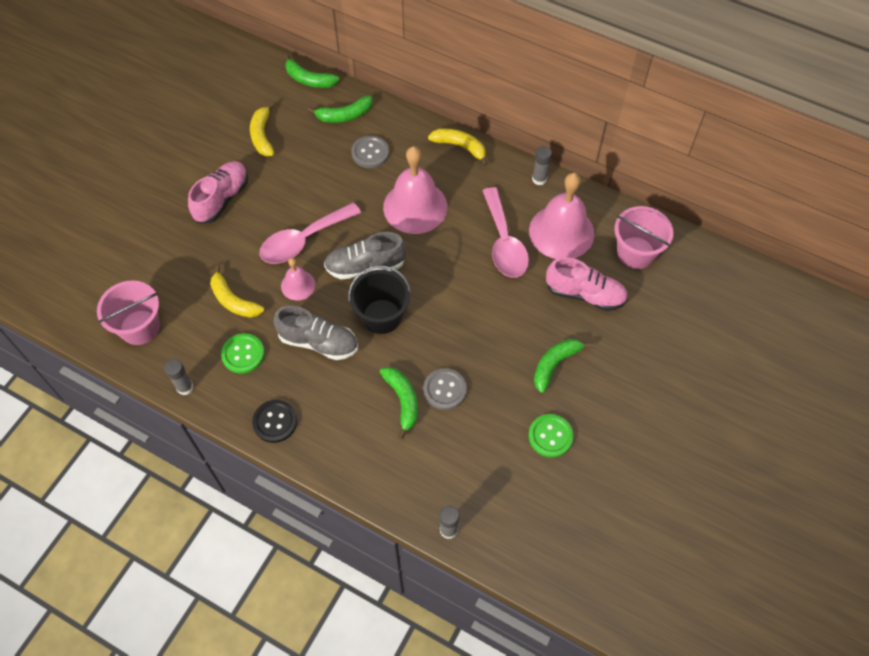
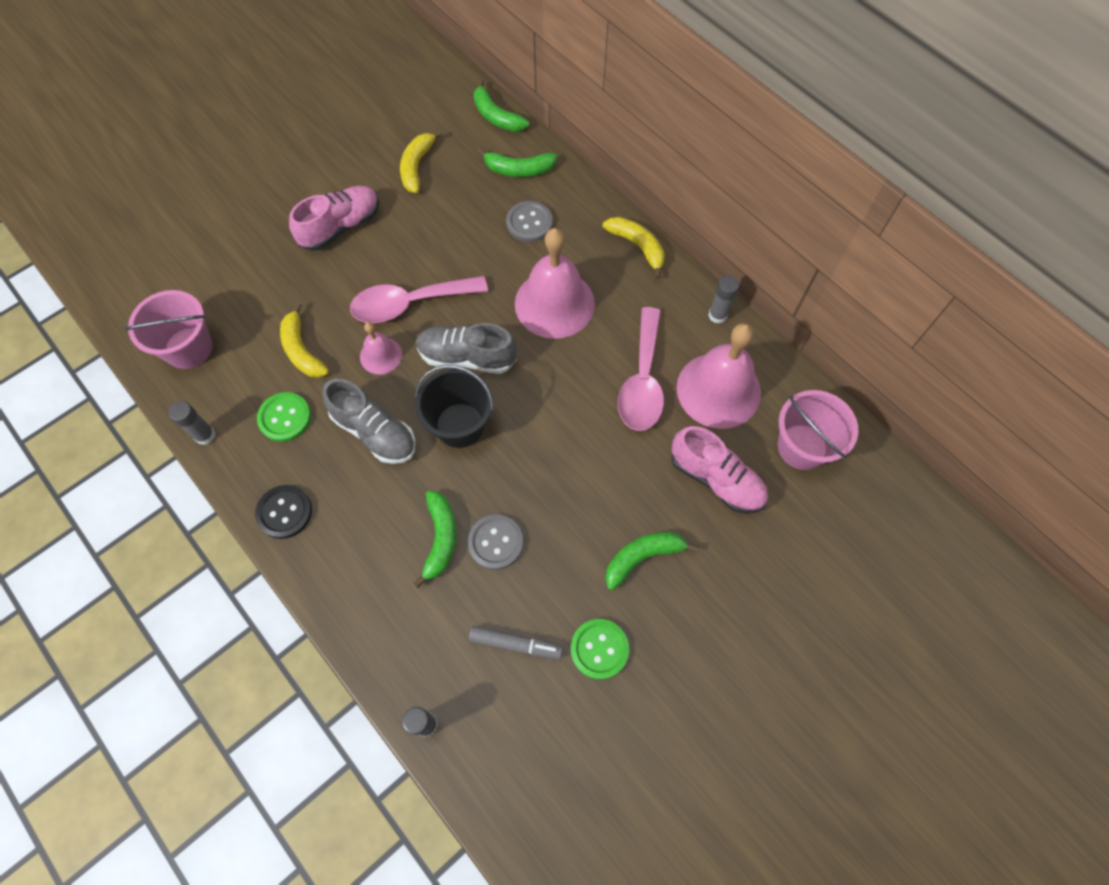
camera: 20 degrees right, 5 degrees up
(489, 453) = (516, 644): none -> grey marker

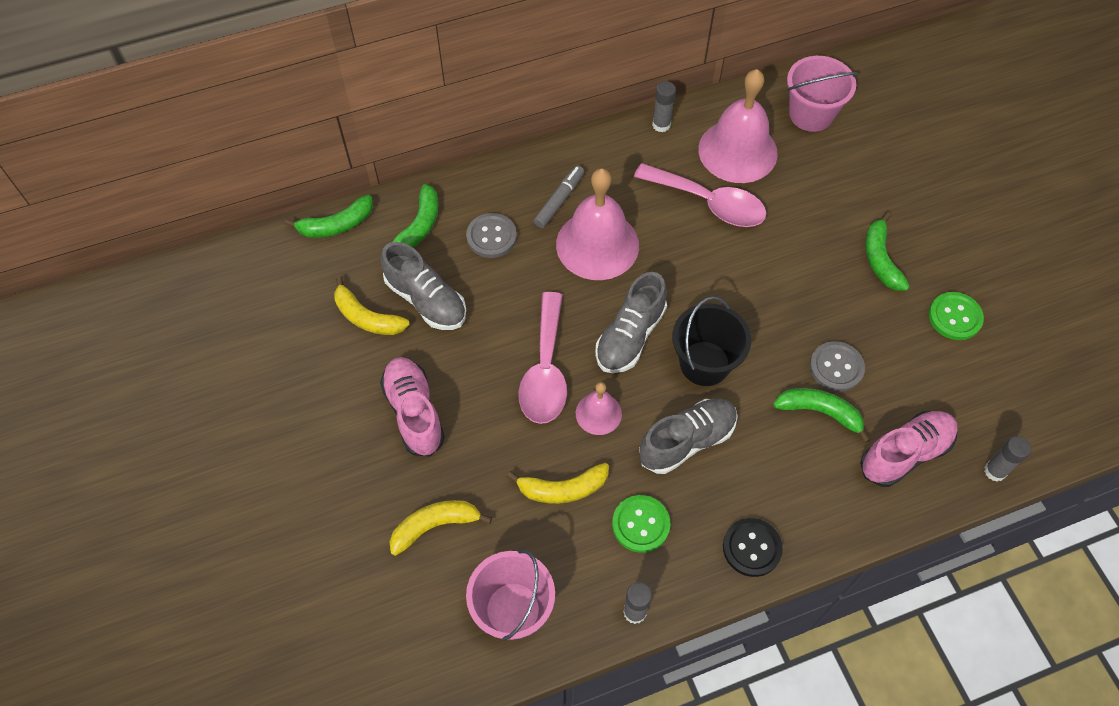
camera: 70 degrees left, 5 degrees down
(448, 199) = (426, 300): none -> grey shoe
(516, 644) = (936, 379): grey marker -> grey marker (559, 200)
(637, 247) = (561, 158): yellow banana -> yellow banana (435, 526)
(716, 479) = (822, 182): pink shoe -> pink shoe (905, 454)

